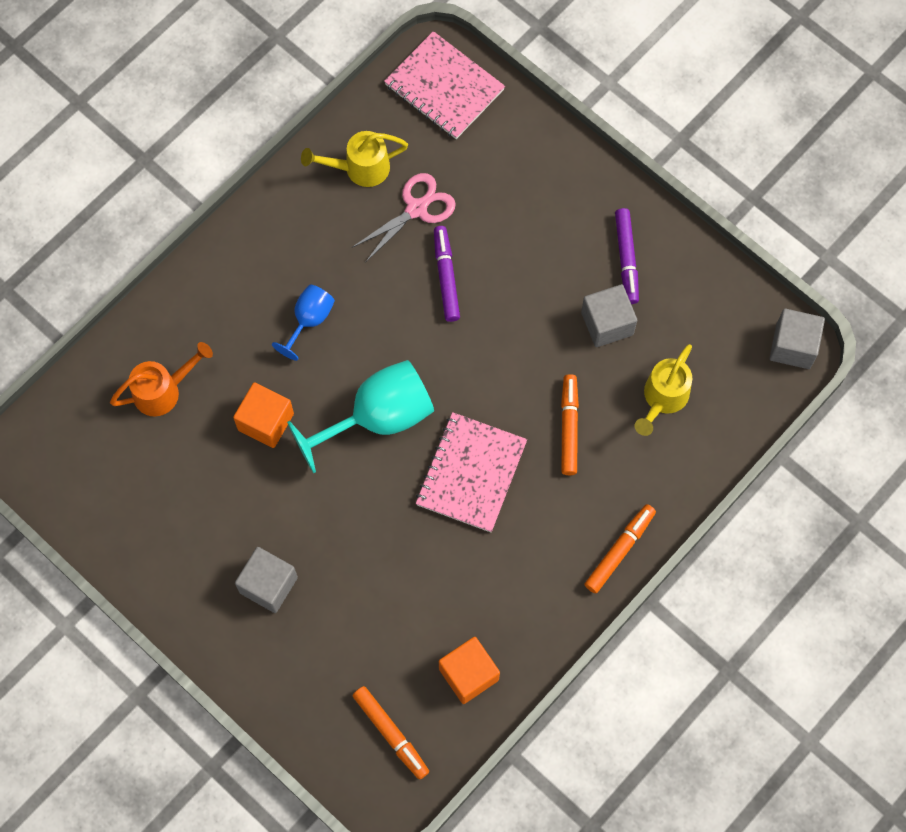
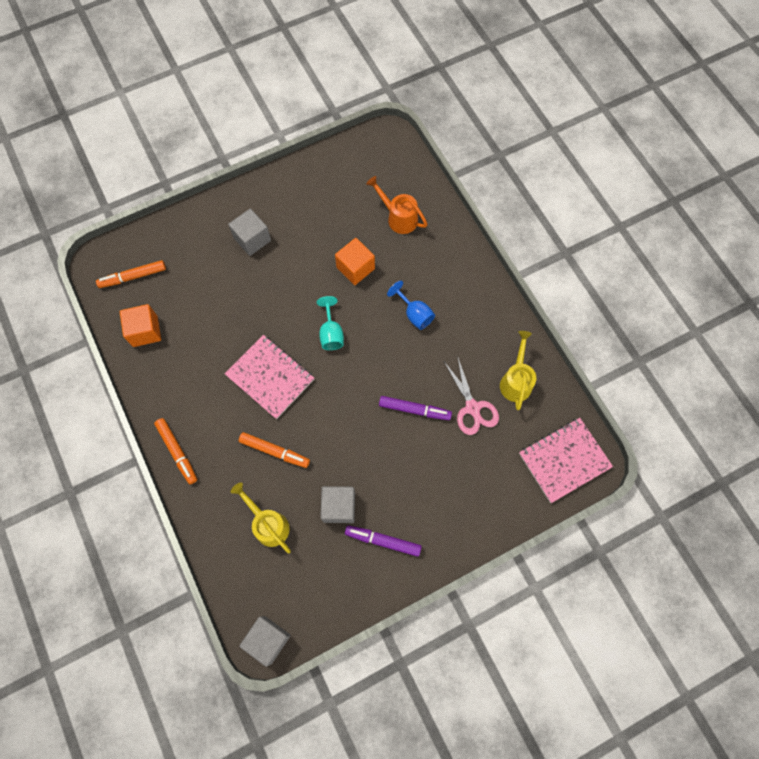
camera: 110 degrees right, 0 degrees up
(163, 391) = (399, 218): orange watering can -> orange watering can turned 135 degrees clockwise
(377, 418) = (331, 333): turquoise goblet -> turquoise goblet, size x0.54

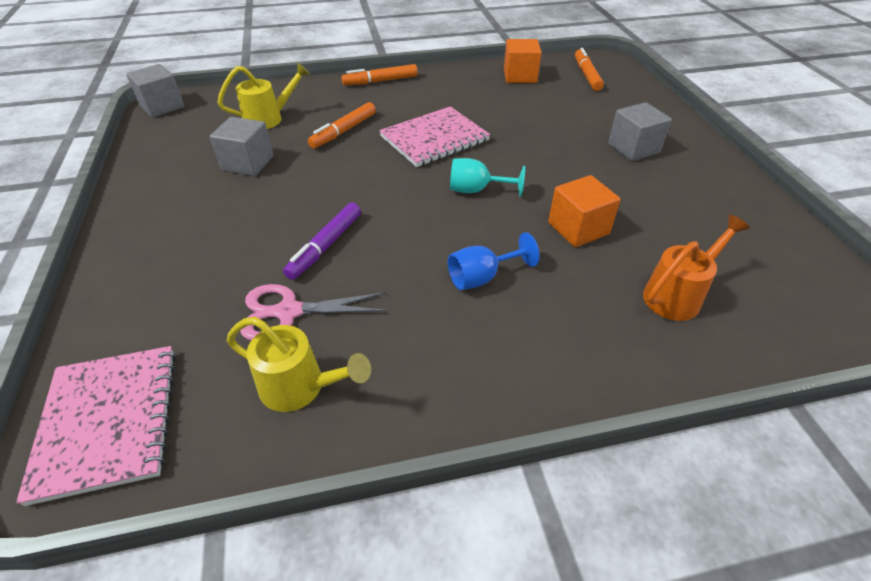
camera: 105 degrees right, 25 degrees down
(383, 541) = (180, 188): purple marker -> none

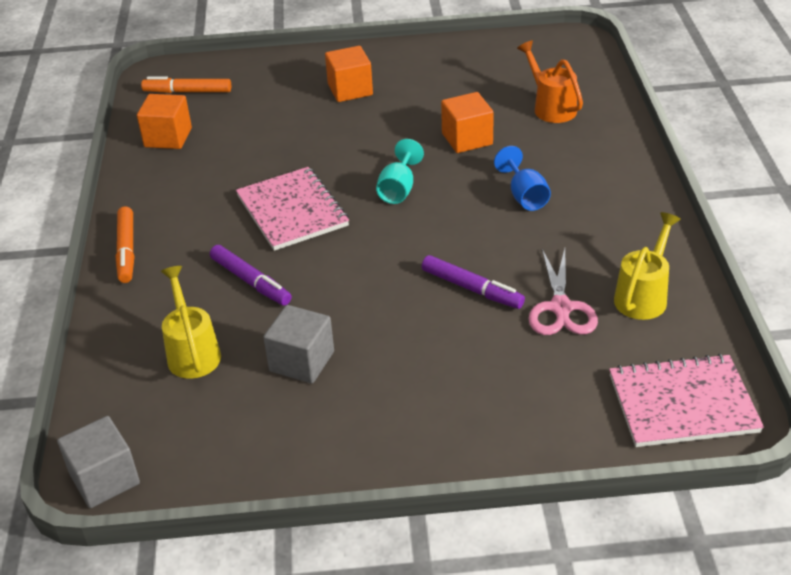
camera: 80 degrees left, 5 degrees down
(343, 131) = (251, 282): orange marker -> purple marker
(633, 148) = (350, 90): grey cube -> orange cube

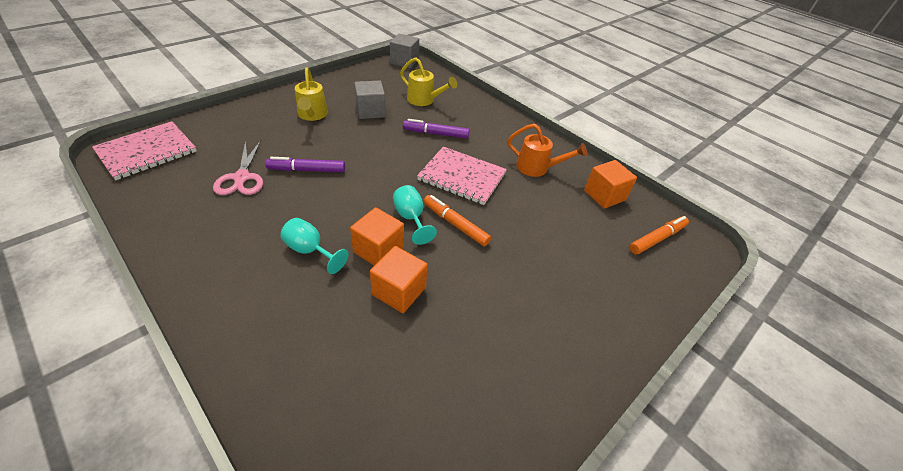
camera: 135 degrees right, 5 degrees up
(126, 250) = (516, 127): orange marker -> orange marker (455, 224)
(350, 90) = (552, 303): orange cube -> orange cube (378, 250)
(524, 196) = (310, 251): blue goblet -> turquoise goblet
(551, 107) = (343, 380): orange watering can -> orange watering can (537, 168)
(561, 308) = (242, 177): pink scissors -> pink scissors turned 150 degrees counterclockwise
(643, 296) = (183, 203): yellow watering can -> yellow watering can (312, 115)

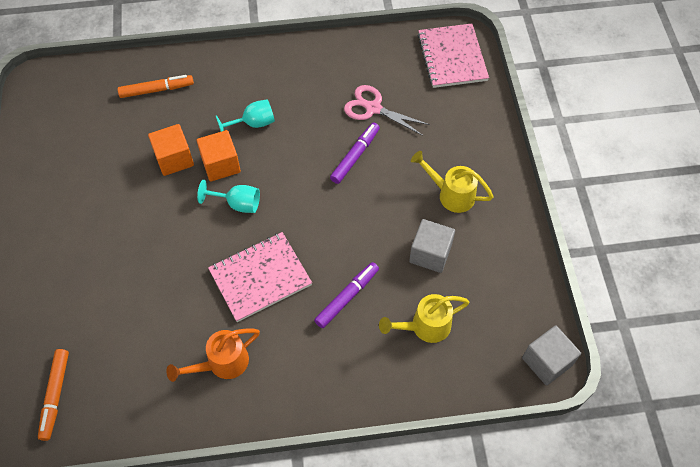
camera: 130 degrees right, 15 degrees up
(455, 224) = (206, 233): orange marker -> orange marker (157, 90)
(604, 195) = (137, 399): orange cube -> none

